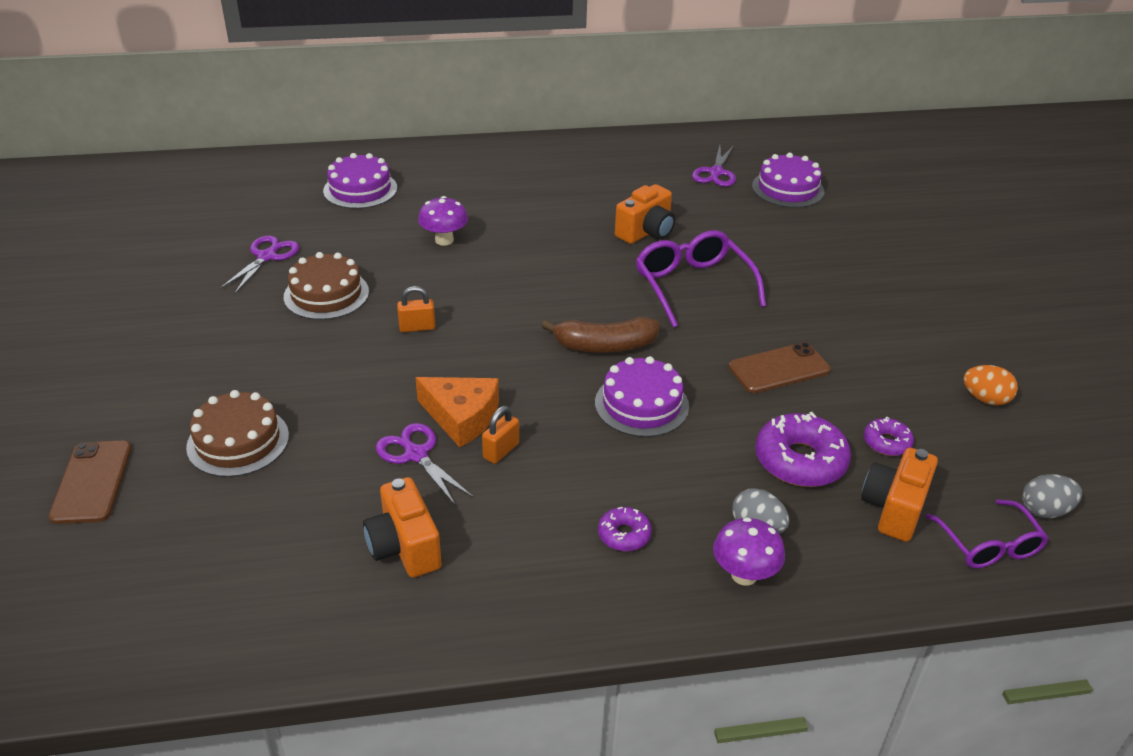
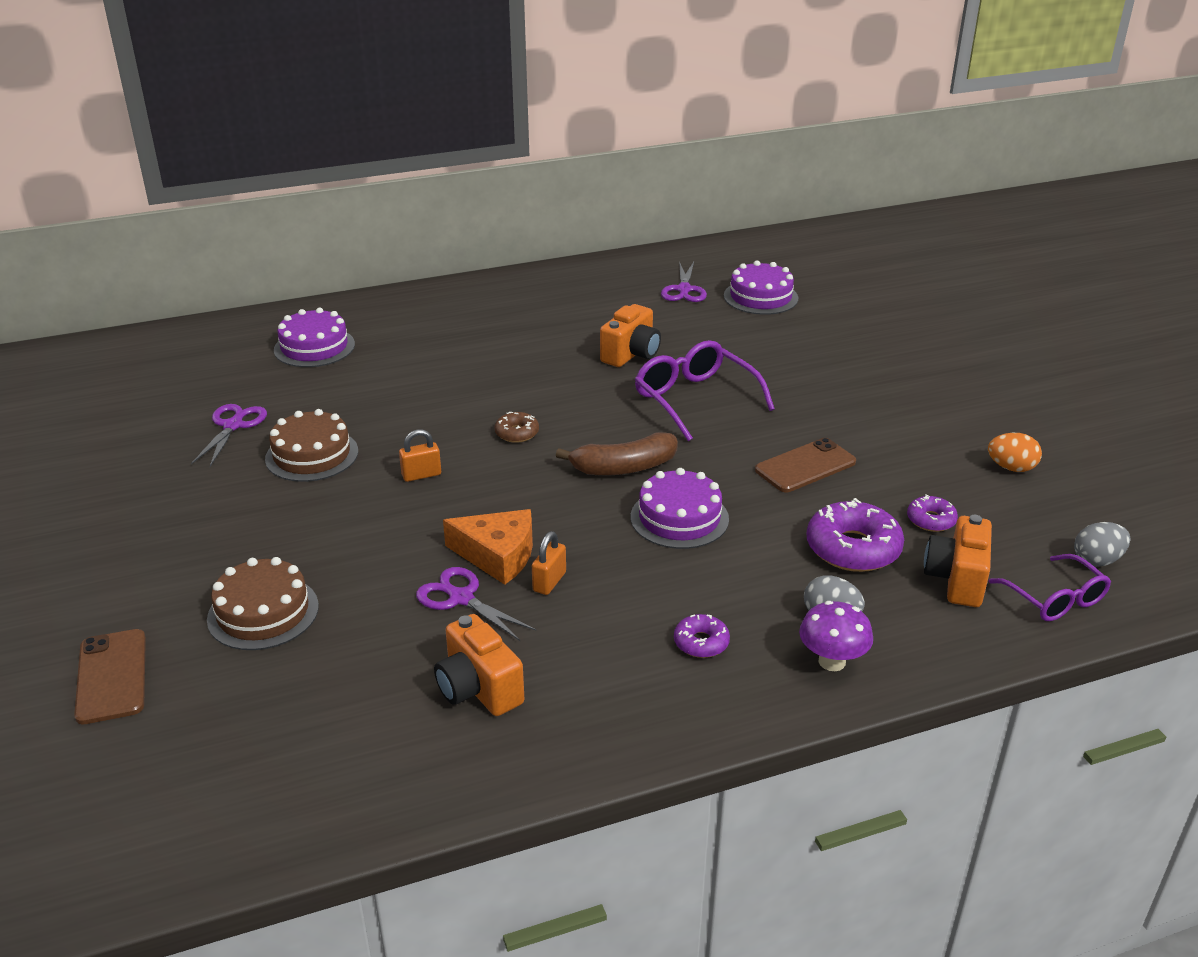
camera: 10 degrees left, 5 degrees down
(444, 240) = (422, 386): purple mushroom -> none
(516, 298) = (517, 433): none -> brown donut

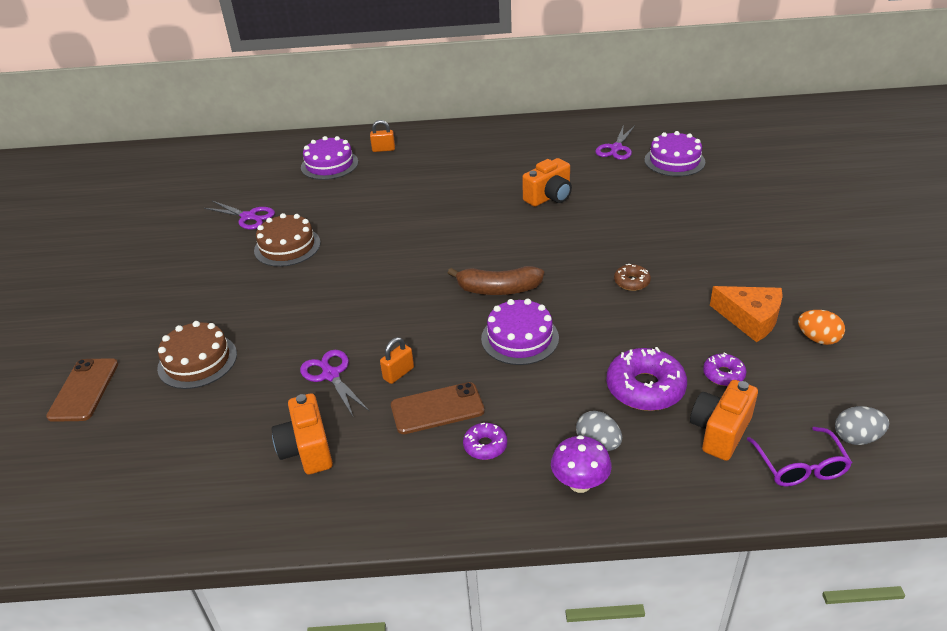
camera: 20 degrees right, 5 degrees up
(233, 425) = (248, 217): purple scissors -> purple scissors turned 90 degrees clockwise
(421, 475) = (352, 273): orange padlock -> orange padlock (383, 149)
(498, 555) = (373, 345): orange cheese -> orange cheese (750, 319)
(517, 433) = (434, 250): brown donut -> brown donut (631, 282)
(695, 399) = (580, 241): purple glasses -> none
(805, 466) = (640, 310): brown phone -> brown phone (437, 408)

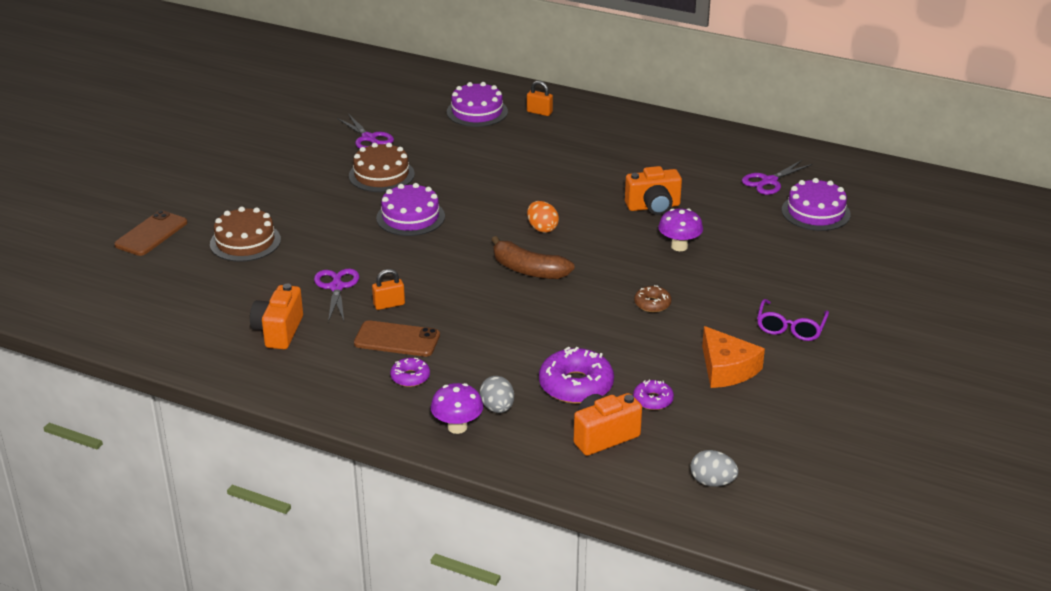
camera: 25 degrees right, 5 degrees down
(520, 338) = (510, 313): purple cake -> purple cake (410, 217)
(602, 223) = (679, 246): none -> purple mushroom
(800, 466) = (641, 482): purple glasses -> purple glasses (790, 328)
(817, 339) = (769, 405): orange egg -> orange egg (542, 228)

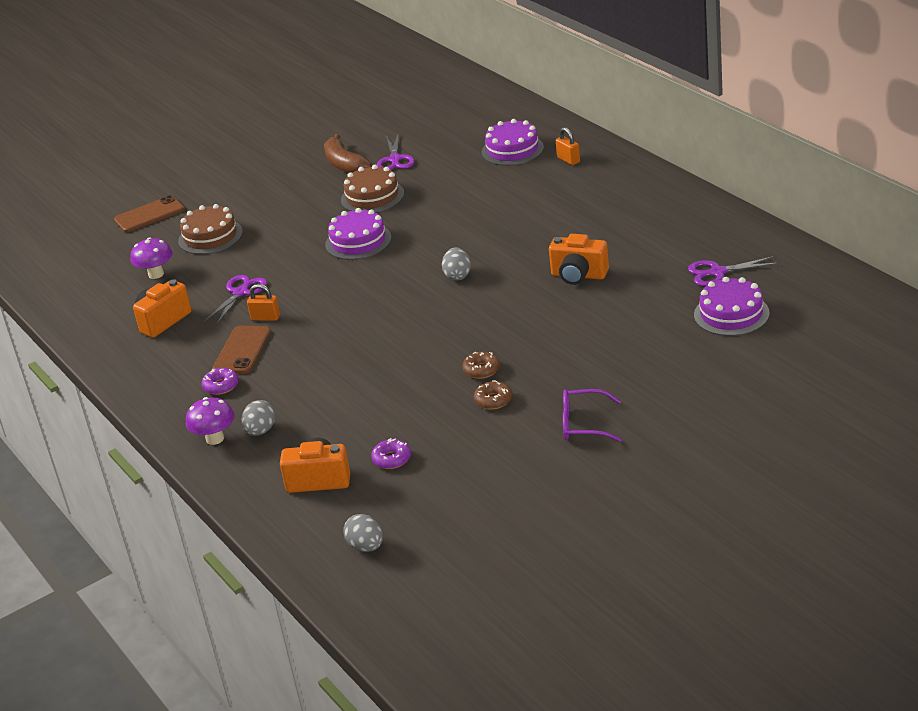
camera: 35 degrees right, 0 degrees up
(397, 339) = (242, 350): brown phone -> brown phone turned 60 degrees clockwise
(528, 270) = (407, 312): brown banana -> brown banana (345, 165)
(542, 228) = (457, 275): orange egg -> grey egg
(576, 385) = (342, 428): purple donut -> none
(679, 246) = (562, 320): purple mushroom -> purple mushroom (156, 274)
(691, 327) = (493, 400): none -> brown donut
(726, 369) = (484, 448): orange cheese -> none
(790, 328) = (583, 424): purple glasses -> purple glasses turned 45 degrees clockwise

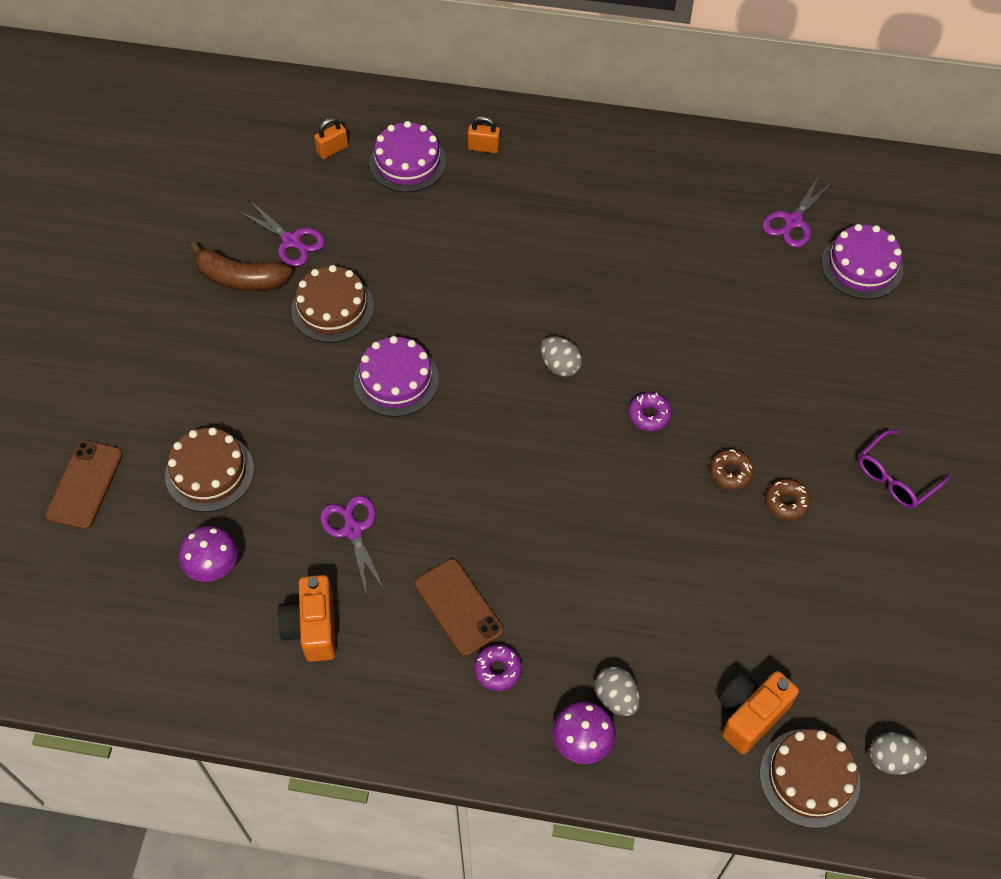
camera: 50 degrees left, 25 degrees up
(265, 318) = (427, 547): orange padlock -> orange padlock (332, 150)
(307, 525) = (809, 778): none -> brown cake
(392, 459) = (784, 639): purple donut -> purple donut (649, 415)
(578, 275) = (676, 297): orange camera -> none

